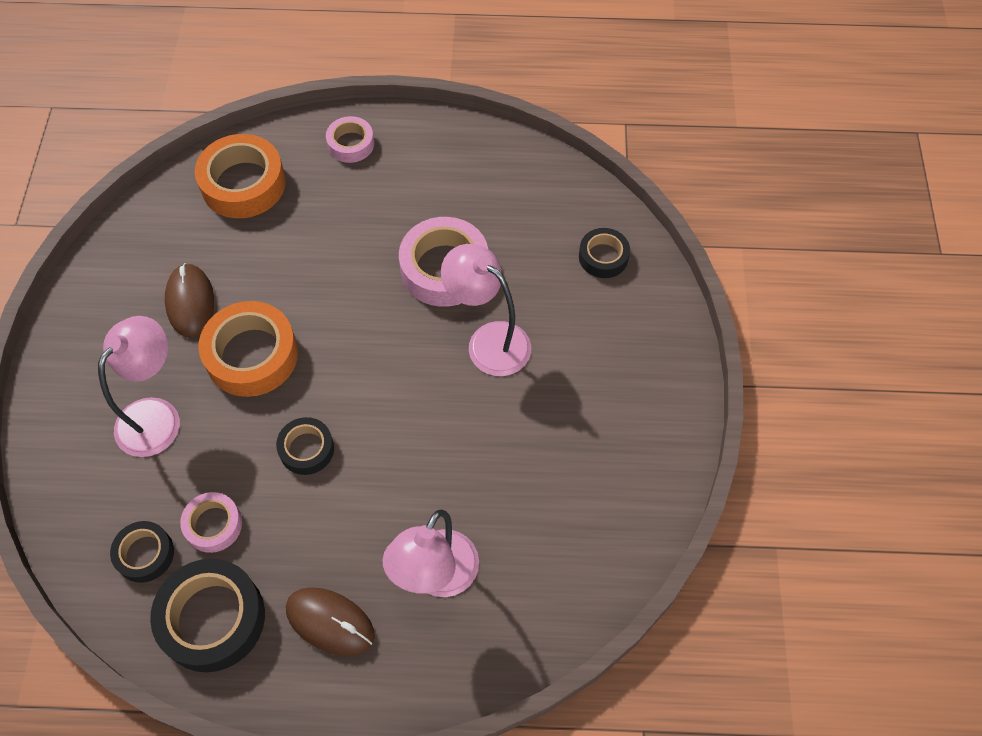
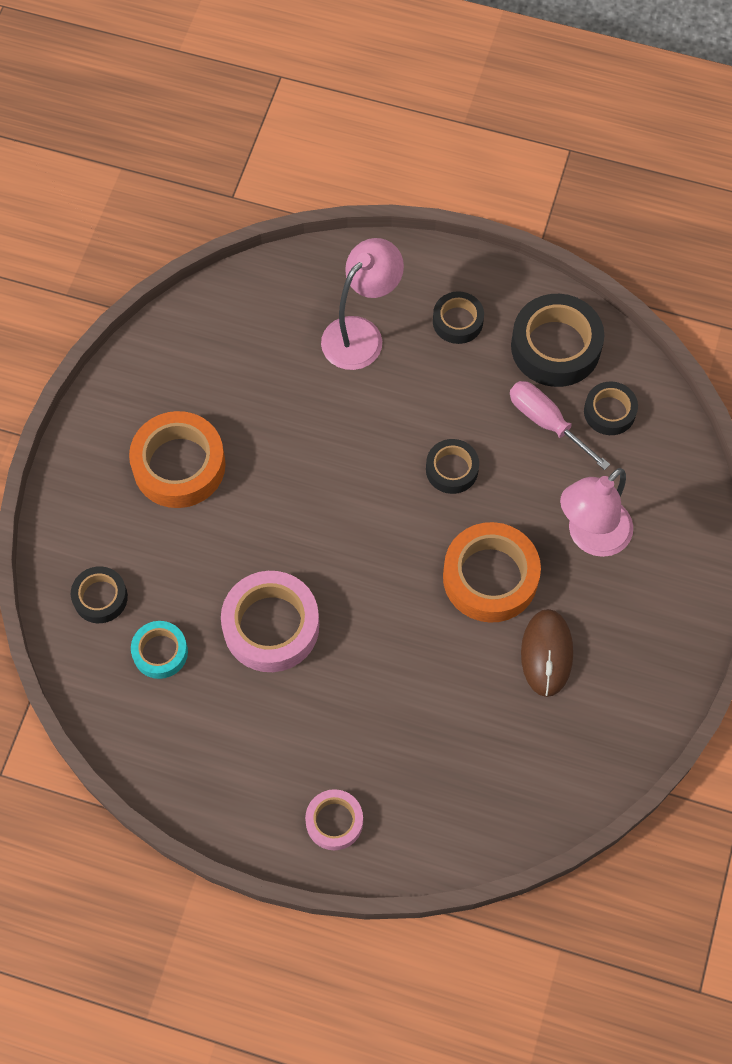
camera: 165 degrees left, 5 degrees up
(213, 525) = (546, 422): pink tape -> pink screwdriver
(243, 184) = (470, 795): orange tape -> orange tape (179, 465)
(330, 622) = (457, 321): brown mouse -> black tape
(488, 341) = (250, 534): pink lamp -> none
(533, 227) = (160, 652): none -> turquoise tape

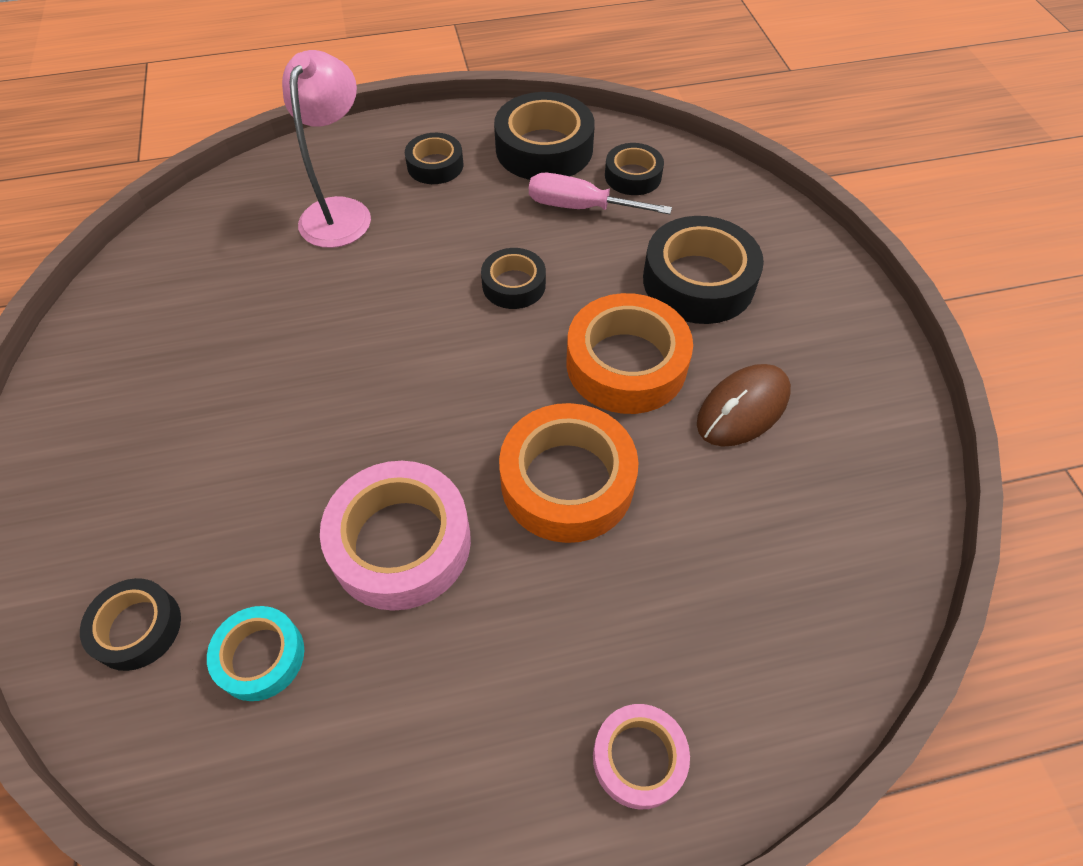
camera: 30 degrees left, 10 degrees down
(179, 465) = (185, 418): orange tape -> orange tape (567, 481)
(546, 654) = (743, 408): brown mouse -> brown mouse turned 75 degrees clockwise
(590, 537) = (698, 281): pink lamp -> black tape

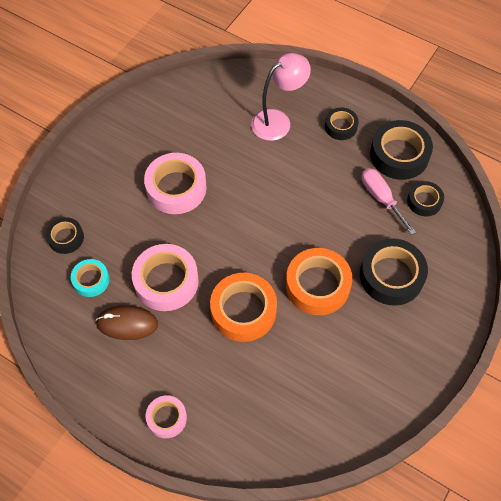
camera: 45 degrees right, 5 degrees up
(273, 398) = (176, 188): none -> pink tape
(514, 285) = (311, 213): black tape -> none
(743, 408) = (341, 343): brown mouse -> brown mouse (127, 324)

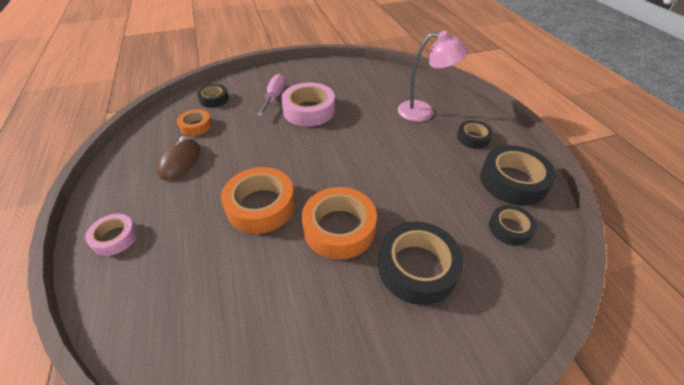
camera: 40 degrees right, 15 degrees down
(91, 280) = (196, 126): turquoise tape -> orange tape
(127, 324) = (180, 161): brown mouse -> brown mouse turned 60 degrees clockwise
(166, 281) = (236, 154): pink tape -> none
(381, 198) = (465, 201): pink screwdriver -> pink screwdriver (274, 97)

